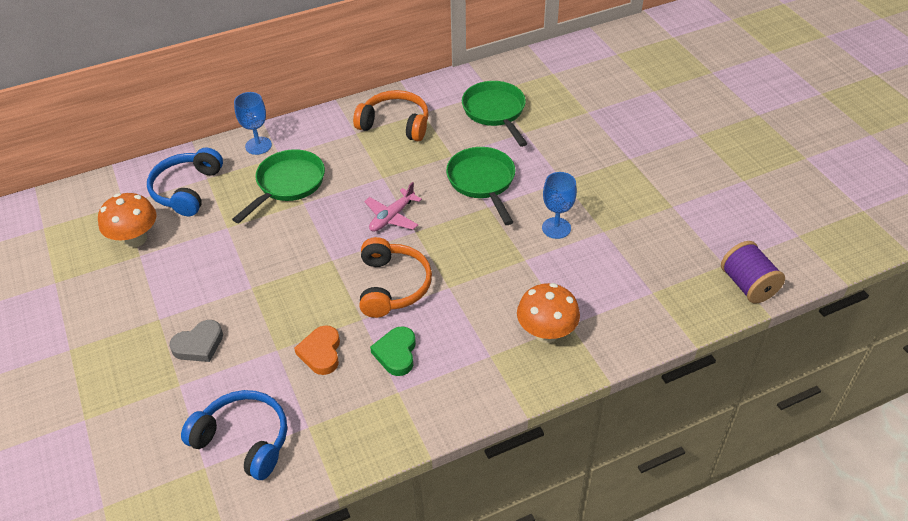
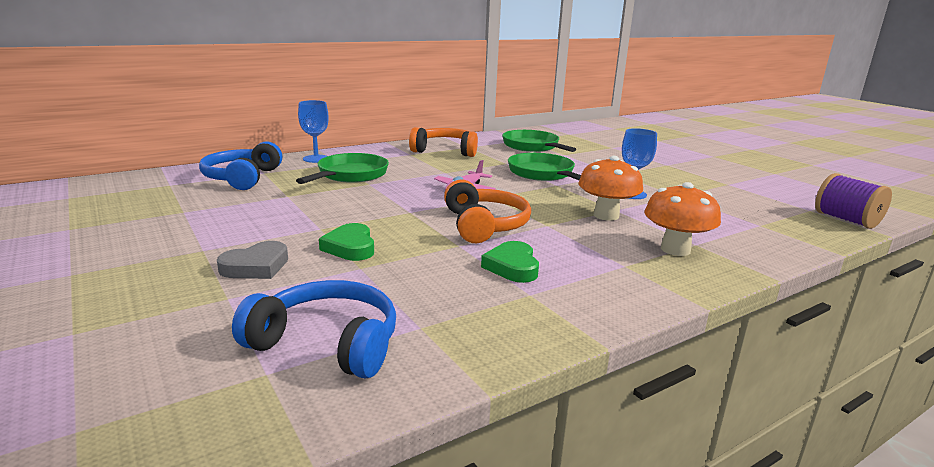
camera: 10 degrees left, 25 degrees down
(135, 239) = (180, 203): orange mushroom -> orange mushroom (606, 215)
(272, 319) = (350, 247): none -> green heart
(321, 353) = (418, 268): orange heart -> none

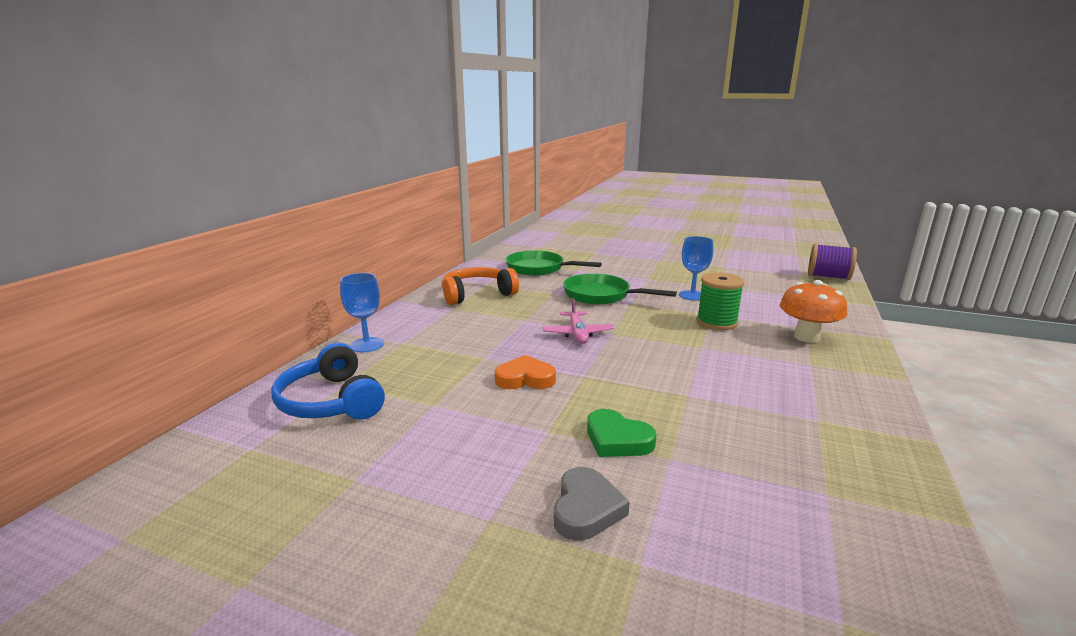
camera: 35 degrees left, 0 degrees up
(327, 343) = (811, 555): blue headphones -> none
(350, 175) = (445, 354): green pan -> none
(368, 201) = (525, 378): none -> orange heart
(484, 225) = (664, 366): orange headphones -> none
(512, 267) = (760, 399): green heart -> none
(606, 215) = (716, 322): orange mushroom -> green spool

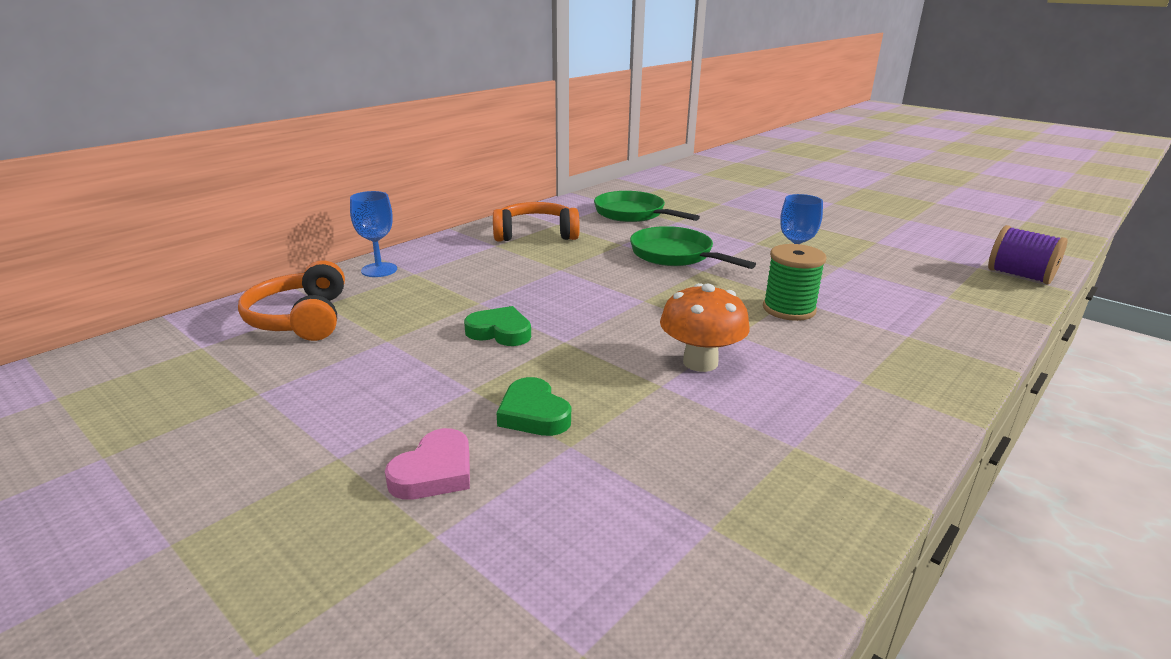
camera: 20 degrees right, 5 degrees up
(331, 401) = (300, 318): blue headphones -> orange headphones
(525, 378) = (500, 332): orange heart -> green heart
(577, 334) = (604, 294): pink plane -> none
(586, 509) = (434, 472): grey heart -> pink heart
(806, 337) = (894, 347): orange mushroom -> orange mushroom (700, 362)

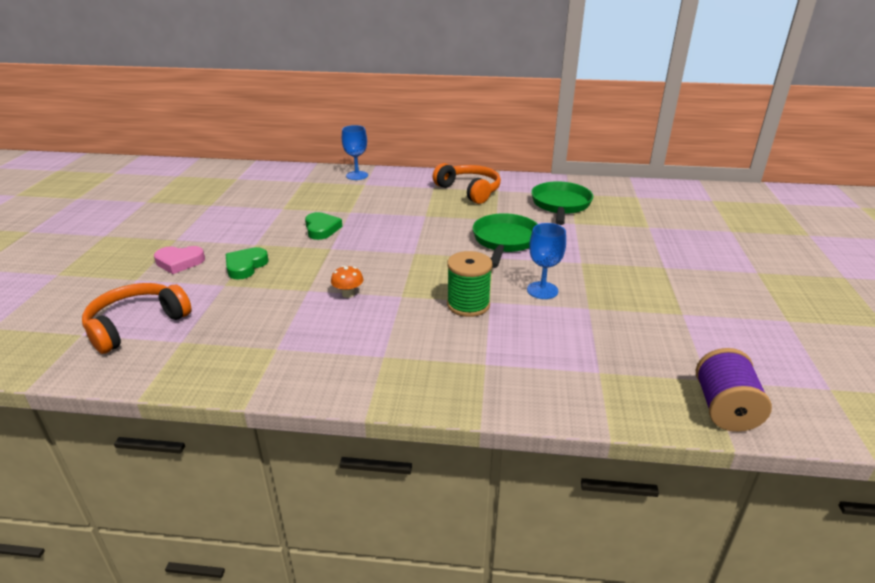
camera: 55 degrees right, 5 degrees up
(300, 318) = (283, 183): orange headphones -> orange headphones (136, 325)
(700, 362) = (348, 294): orange mushroom -> orange mushroom, size x0.53

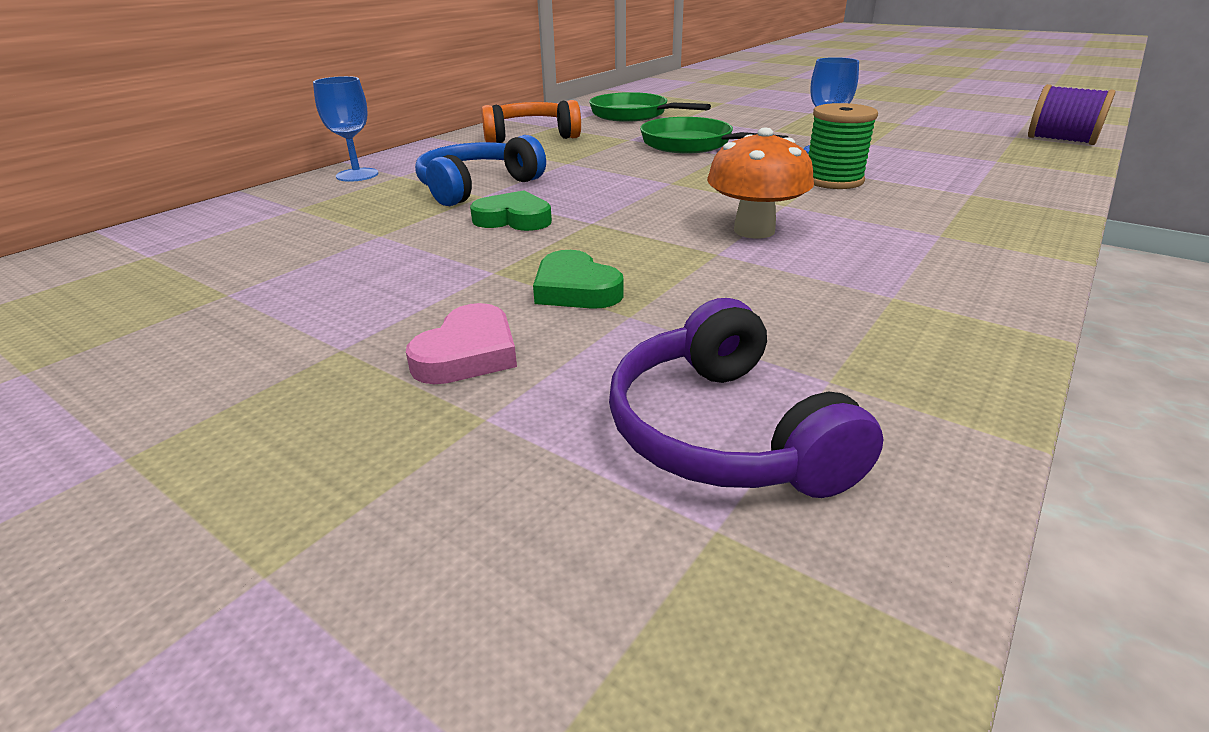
camera: 60 degrees left, 0 degrees up
(136, 325) = (724, 432): orange headphones -> purple headphones
(348, 294) = (754, 230): orange mushroom -> orange mushroom, size x1.88
(362, 206) = (477, 187): none -> blue headphones

